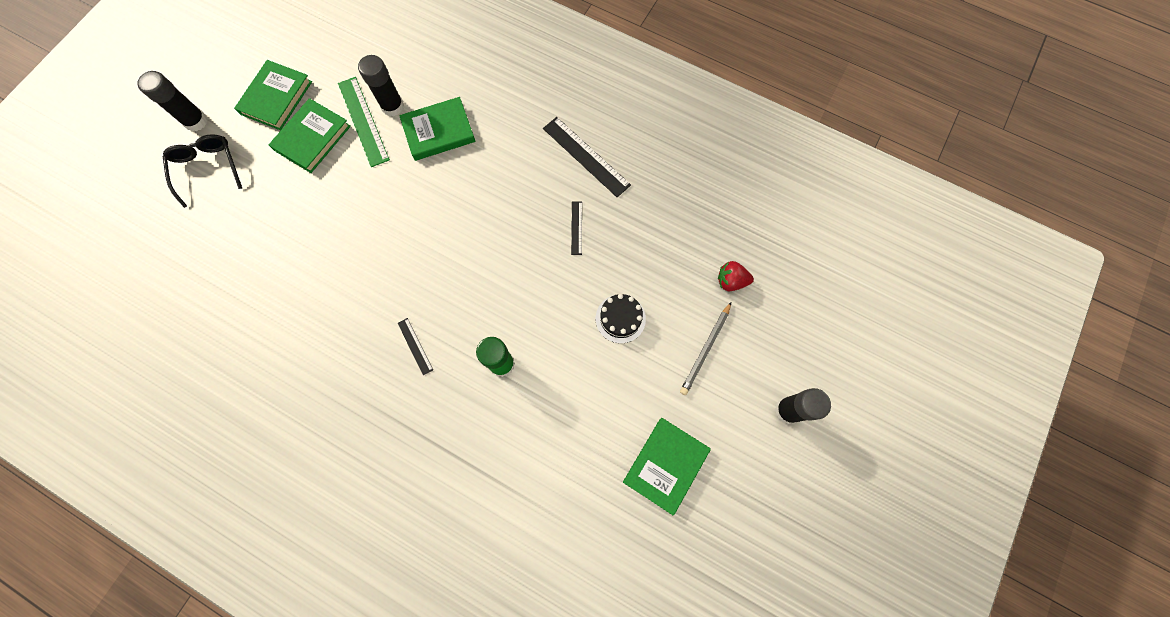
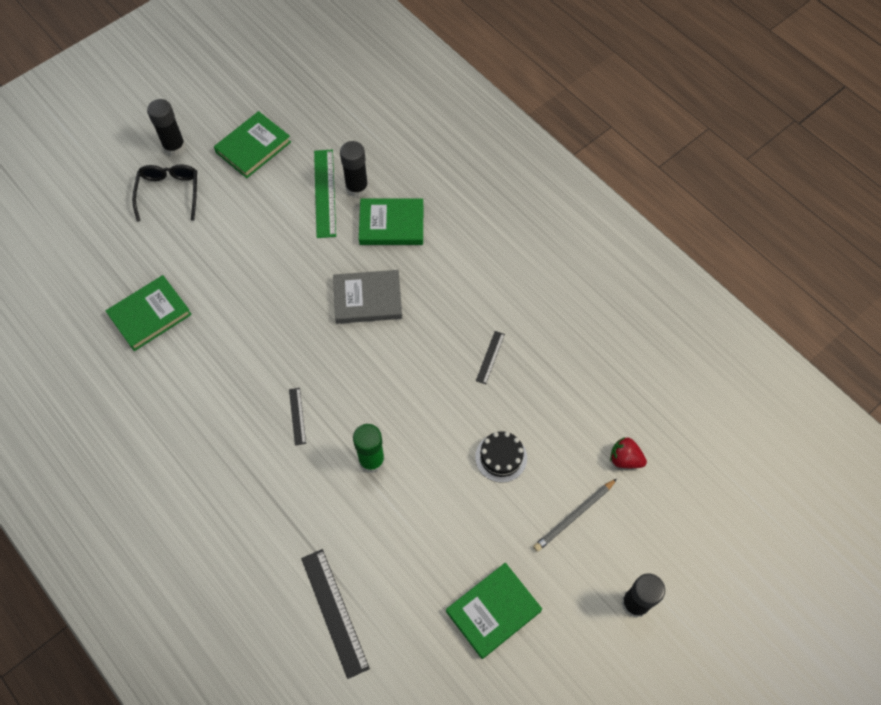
camera: 20 degrees right, 10 degrees down
(312, 138) = (272, 194): green book -> green book (150, 315)
(442, 210) = (368, 299): none -> grey book
(586, 156) = (524, 292): black ruler -> black ruler (334, 612)

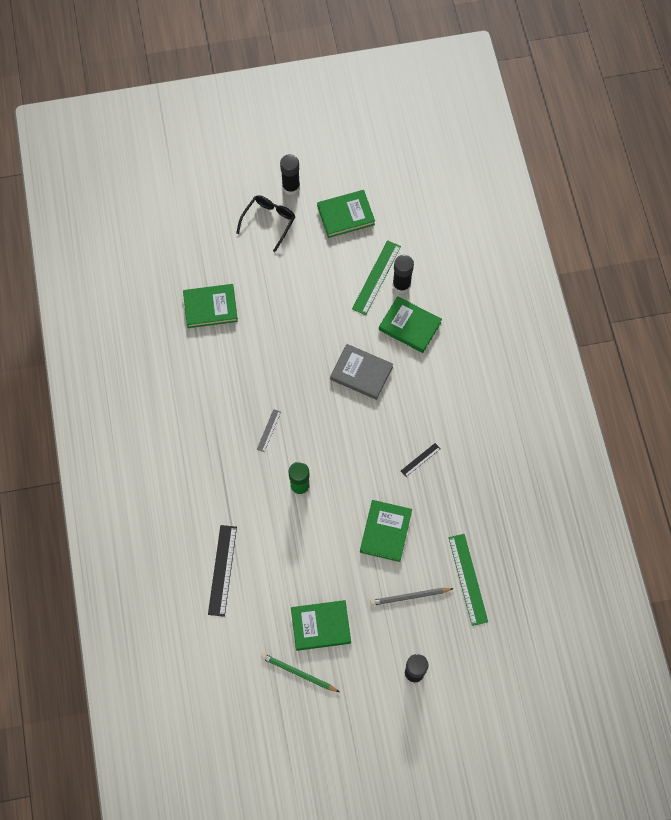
camera: 30 degrees right, 5 degrees up
(297, 416) = (268, 430): black ruler -> grey ruler
(501, 457) = (385, 531): black cake -> green book
(502, 686) = (298, 673): none -> green pencil
(625, 459) = (468, 579): red strawberry -> green ruler

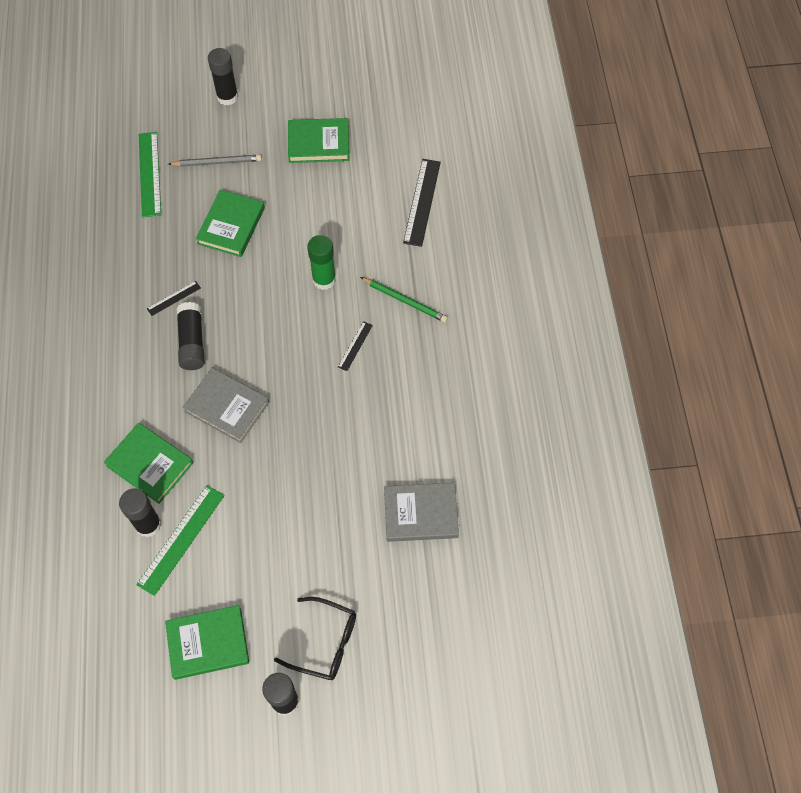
camera: 175 degrees left, 5 degrees down
(210, 307) = (420, 514): green book -> grey book
(268, 430) = (355, 346): grey ruler -> black ruler
(269, 222) = (325, 643): black glasses -> black glasses turned 105 degrees counterclockwise
(298, 673) = (347, 105): green pencil -> green pencil (405, 300)
(398, 423) = (192, 342): none -> black glue stick

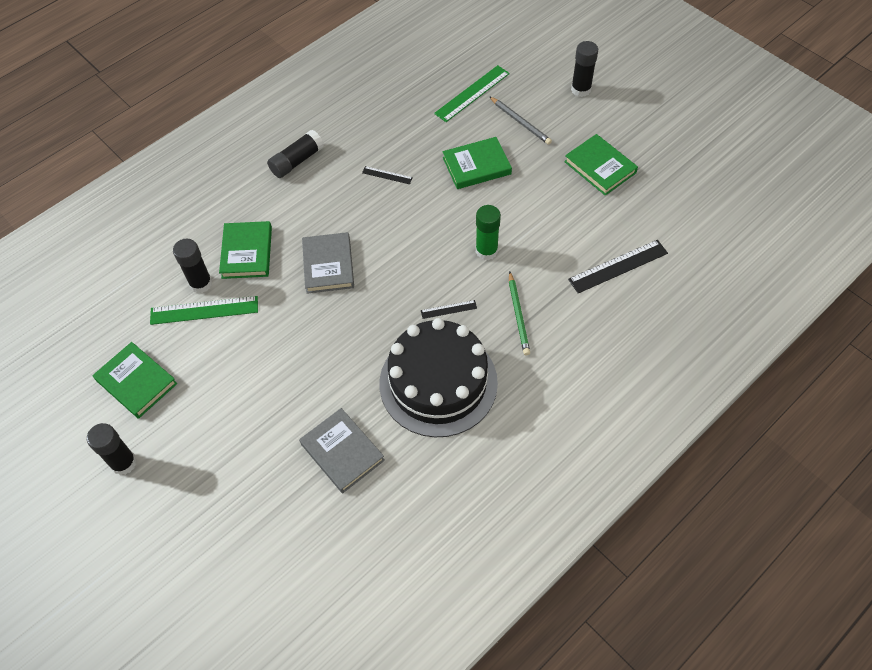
camera: 55 degrees right, 5 degrees down
(192, 342) = (362, 209): black glue stick -> black glue stick (297, 161)
(325, 643) = (187, 458): black glasses -> none
(417, 400) = (438, 383): none -> black cake

